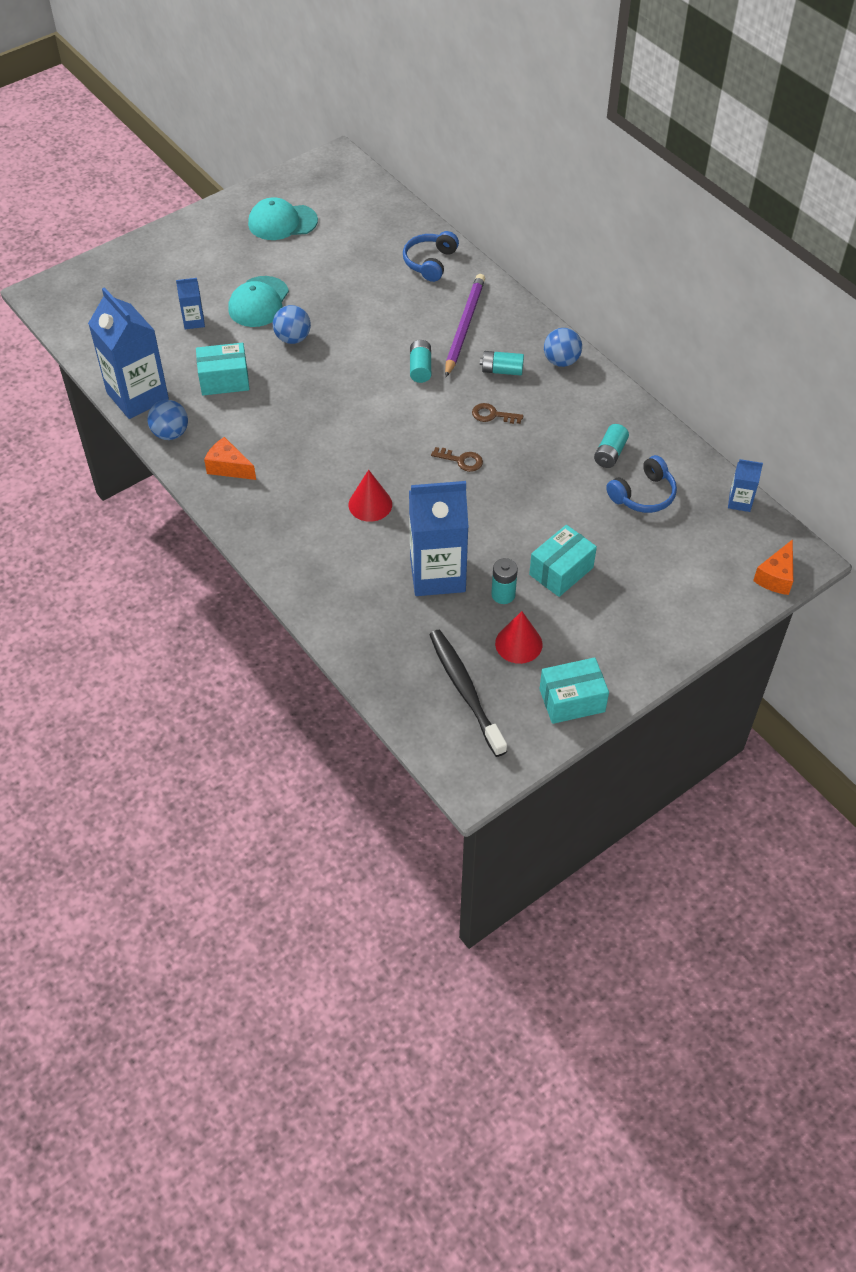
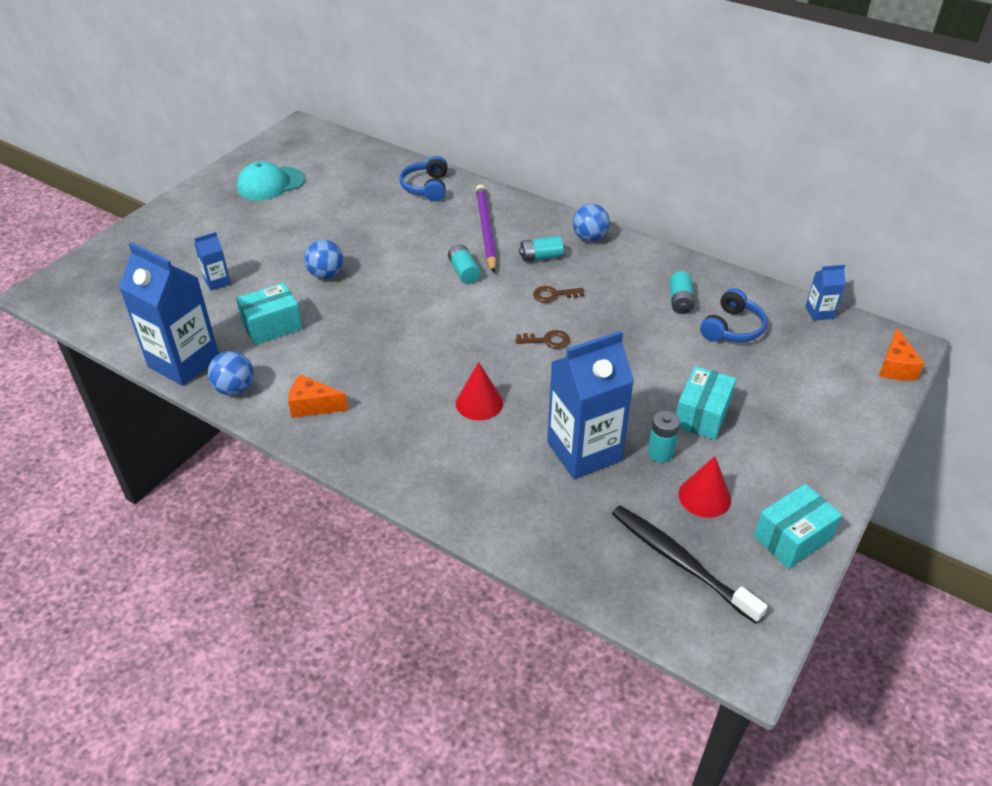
camera: 20 degrees left, 10 degrees down
(258, 302) = (277, 251): turquoise cap -> none

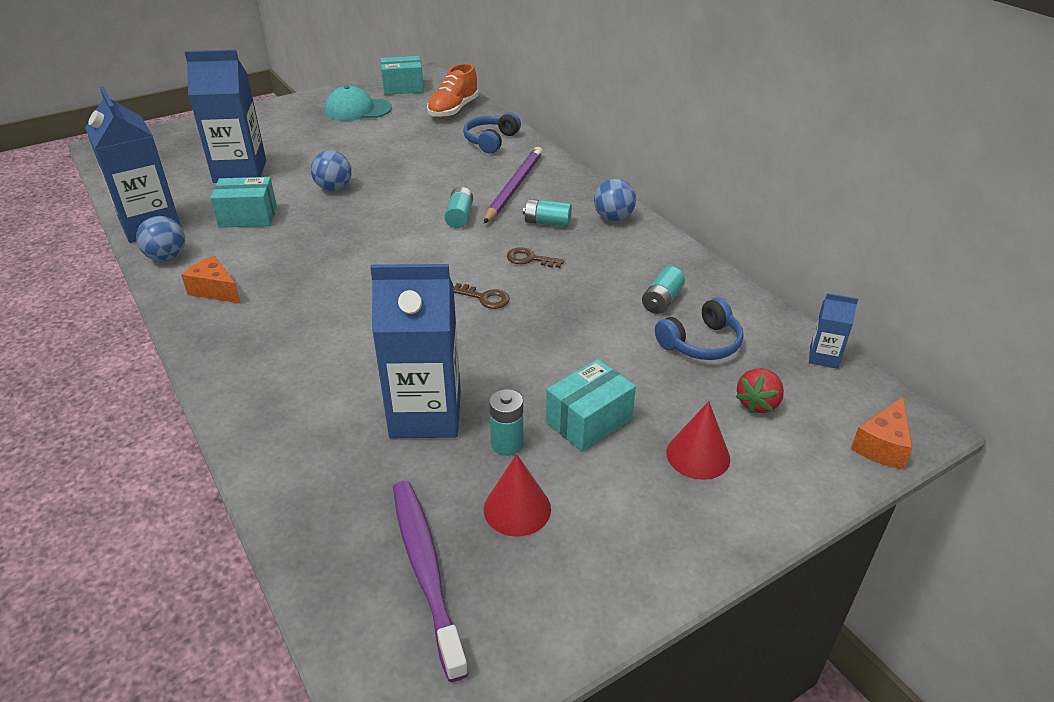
camera: 25 degrees right, 5 degrees down
(217, 282) = (240, 171): blue carton -> blue carton, size x2.18
(364, 162) = (453, 110): none -> orange shoe
(479, 403) = (364, 334): red cone -> red cone (698, 455)
(681, 562) = (426, 571): black toothbrush -> purple toothbrush
(792, 538) = (584, 597): turquoise box -> turquoise box (403, 87)
(801, 363) = (758, 403): none -> red strawberry

